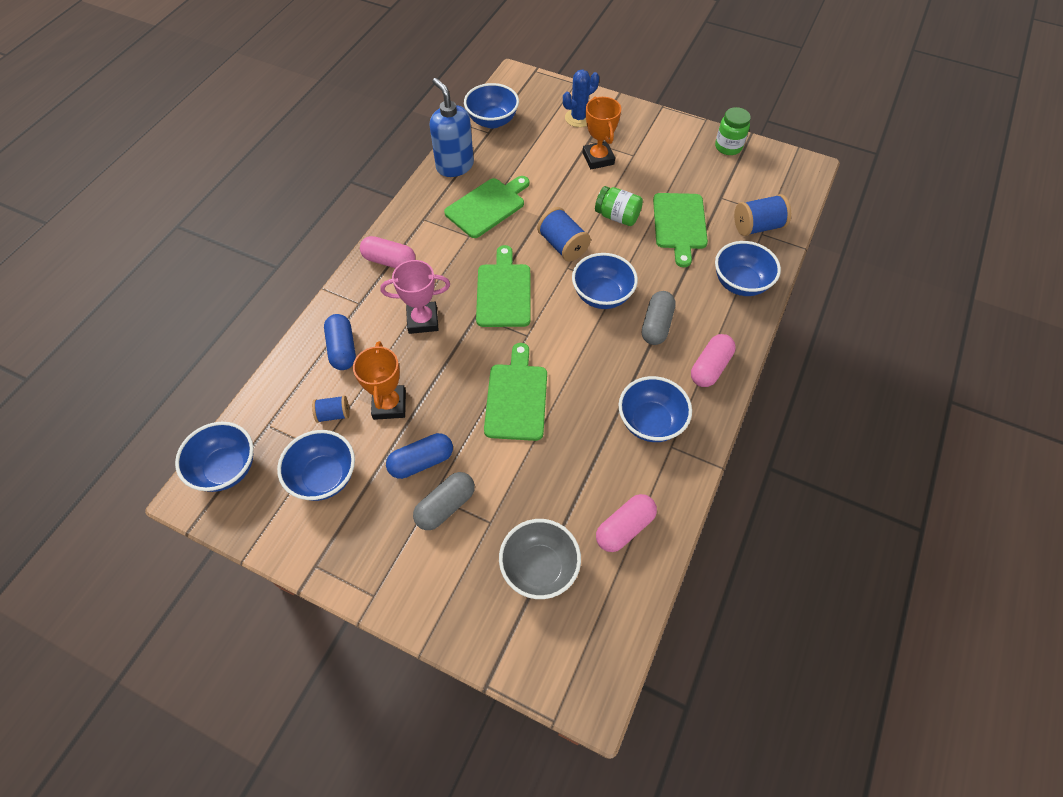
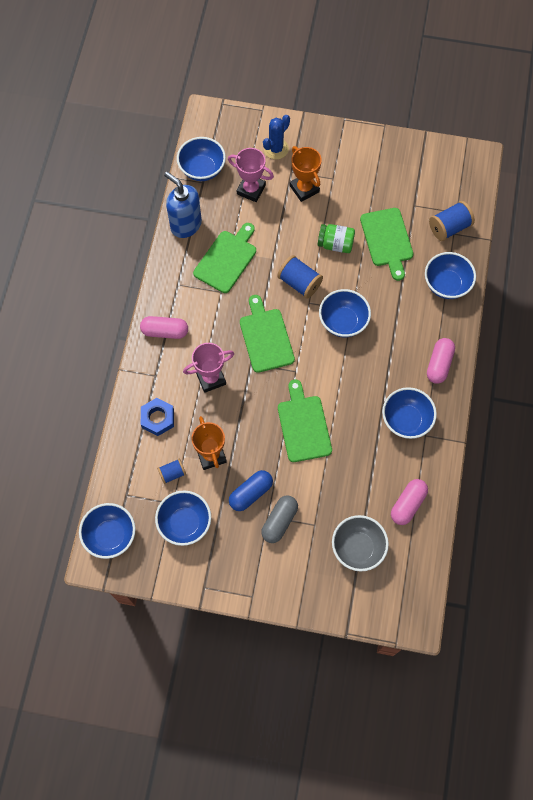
camera: 15 degrees left, 10 degrees up
(342, 349) = (158, 418): blue capsule -> blue nut
(538, 148) = (251, 189): none -> pink trophy
(656, 325) = (391, 338): grey capsule -> none
(728, 147) = (409, 151): green jar -> none

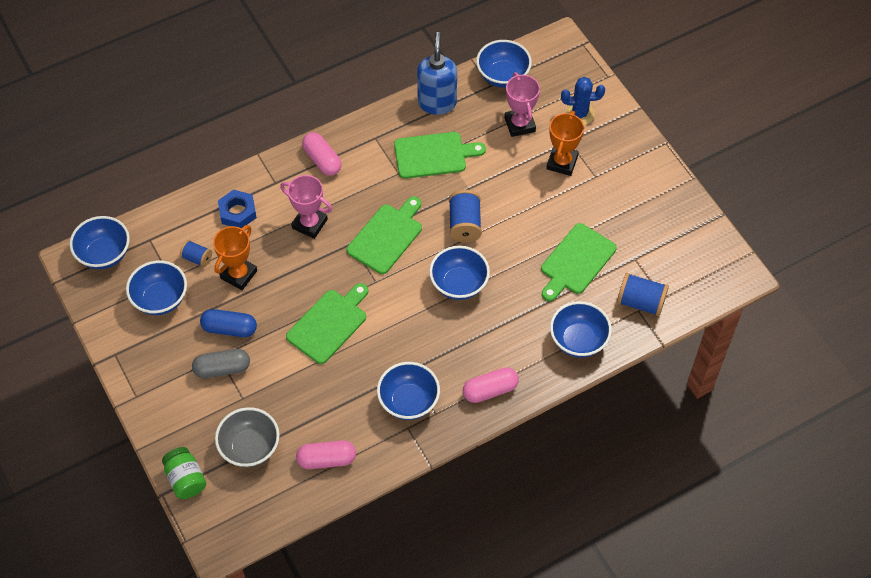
camera: 50 degrees right, 10 degrees down
(335, 244) = (530, 225): green jar -> green jar (186, 479)

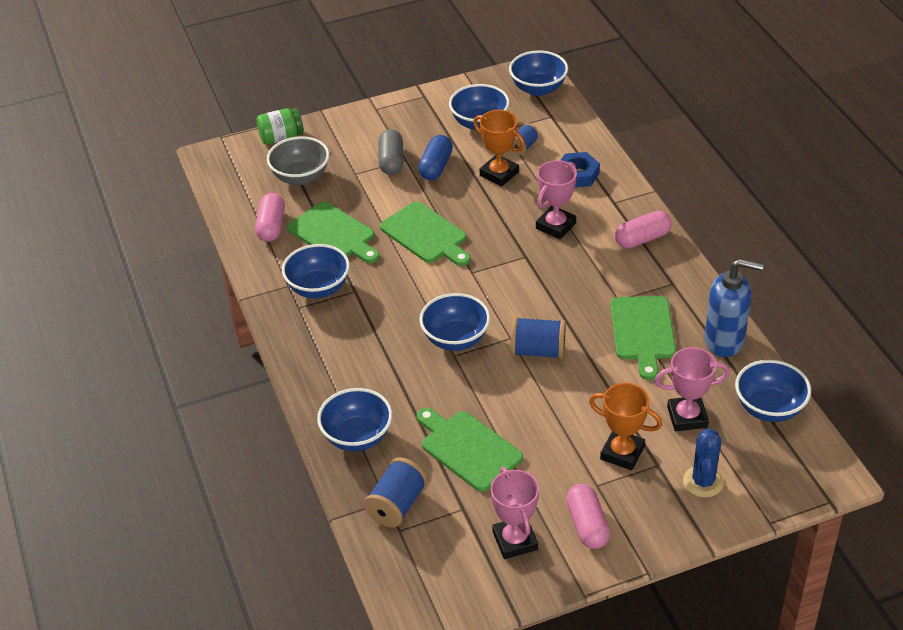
camera: 100 degrees right, 15 degrees down
(386, 236) = (530, 284): green cutting board -> green cutting board (334, 234)
(490, 390) = (313, 353): pink capsule -> pink capsule (587, 525)
(656, 222) = (515, 541): none -> pink trophy

